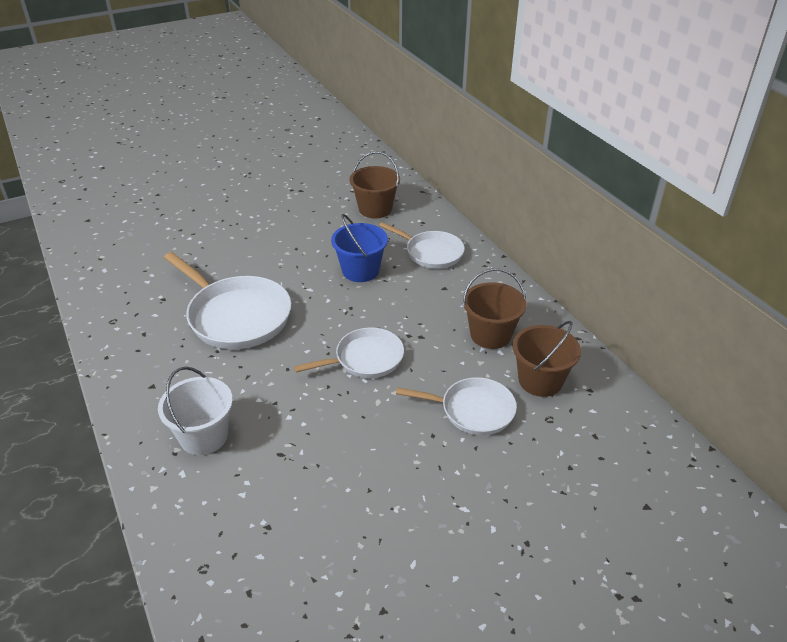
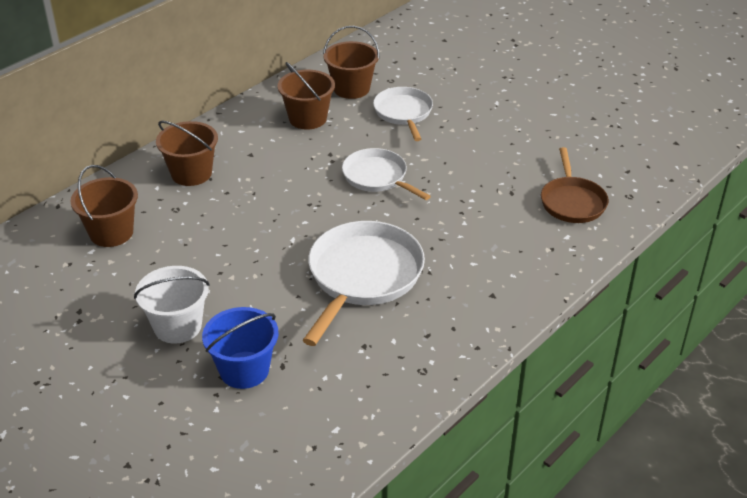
camera: 110 degrees left, 0 degrees up
(204, 436) = (524, 239): white bucket -> white bucket (177, 326)
(230, 503) = (572, 202): none -> brown pan
(360, 271) = (244, 213): blue bucket -> blue bucket (244, 370)
(431, 253) = (191, 173): white pan -> brown bucket

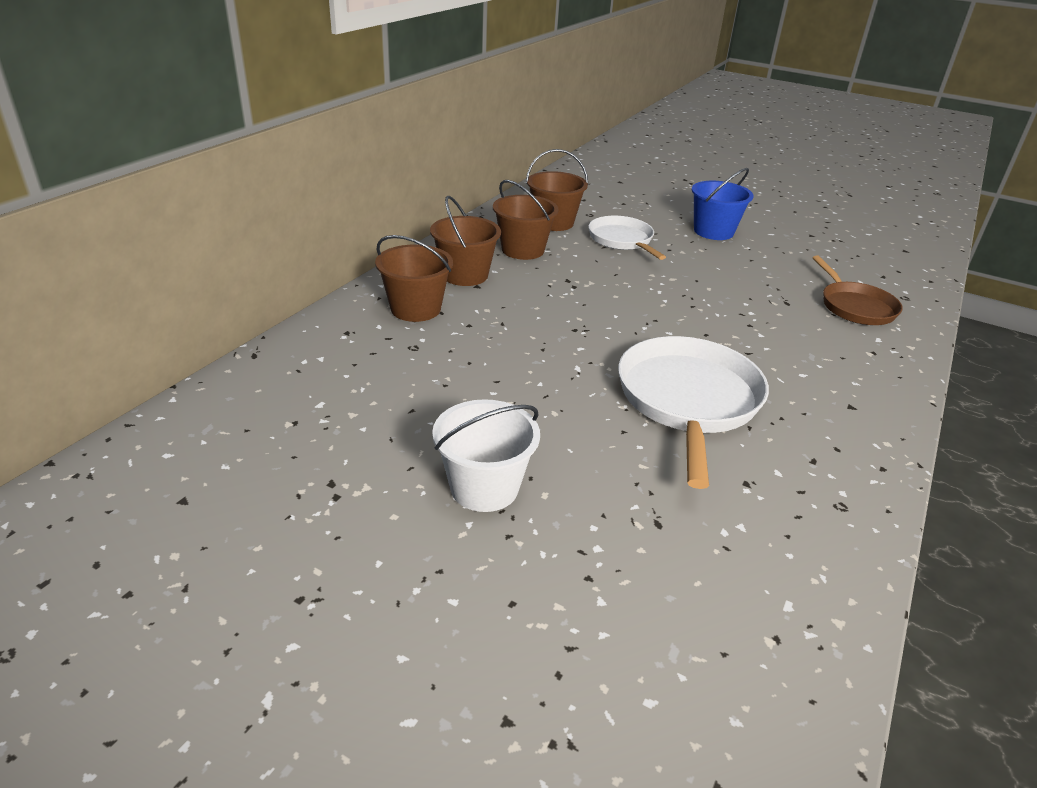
camera: 15 degrees left, 5 degrees down
(111, 233) = (340, 380): brown bucket -> brown bucket (465, 275)
(244, 370) = (609, 536): blue bucket -> blue bucket (713, 231)
(377, 177) = (635, 298): white pan -> none

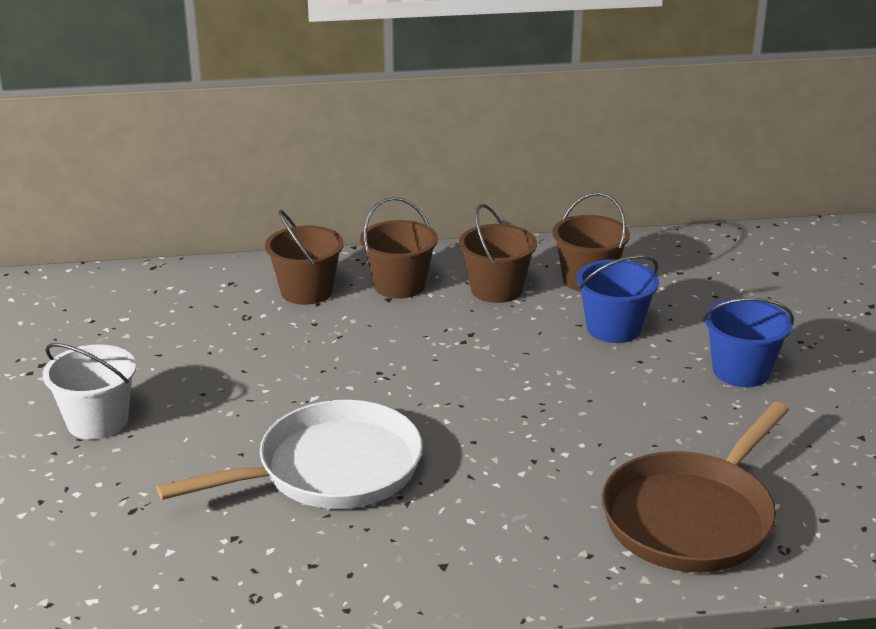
camera: 55 degrees right, 5 degrees down
(622, 240) = (613, 328): white pan -> blue bucket
(855, 306) = (692, 517): brown pan -> brown pan, size x1.61

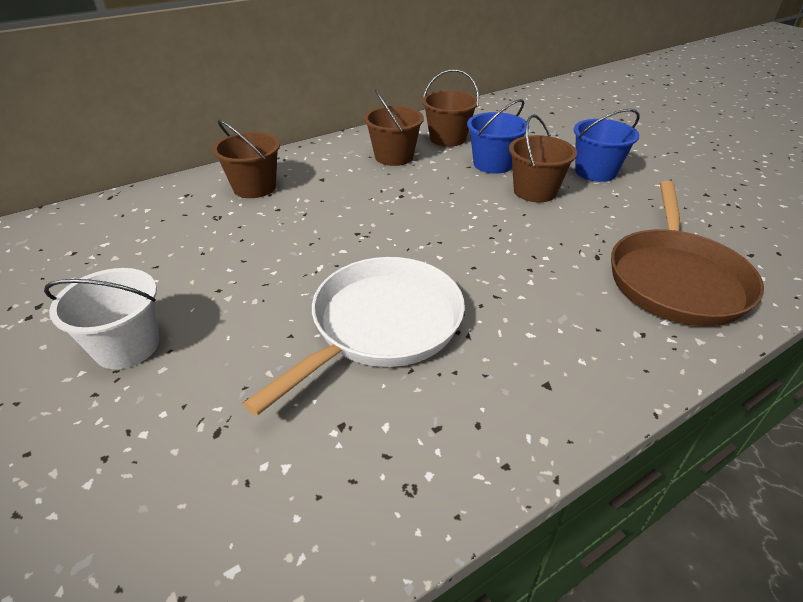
camera: 25 degrees left, 10 degrees up
(399, 285) = (323, 168): brown bucket -> brown bucket (535, 191)

